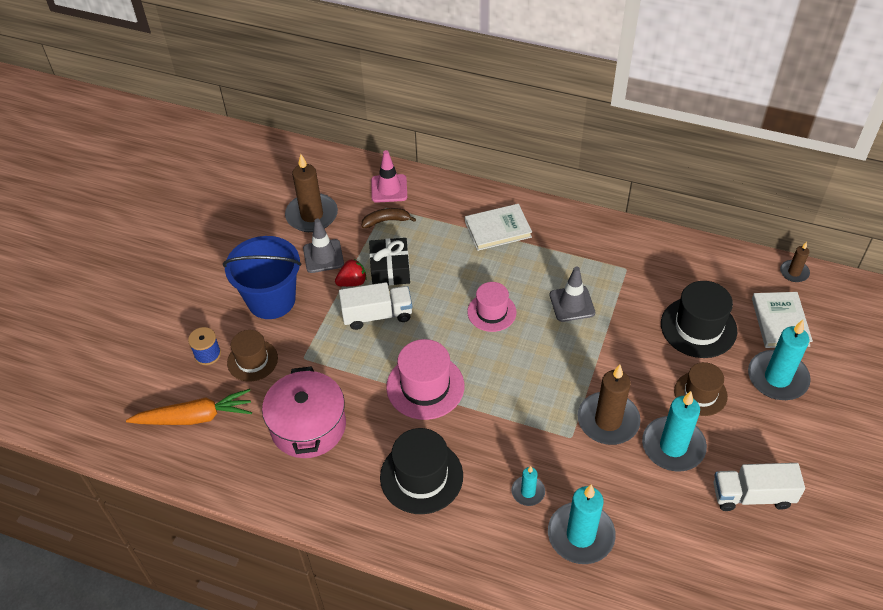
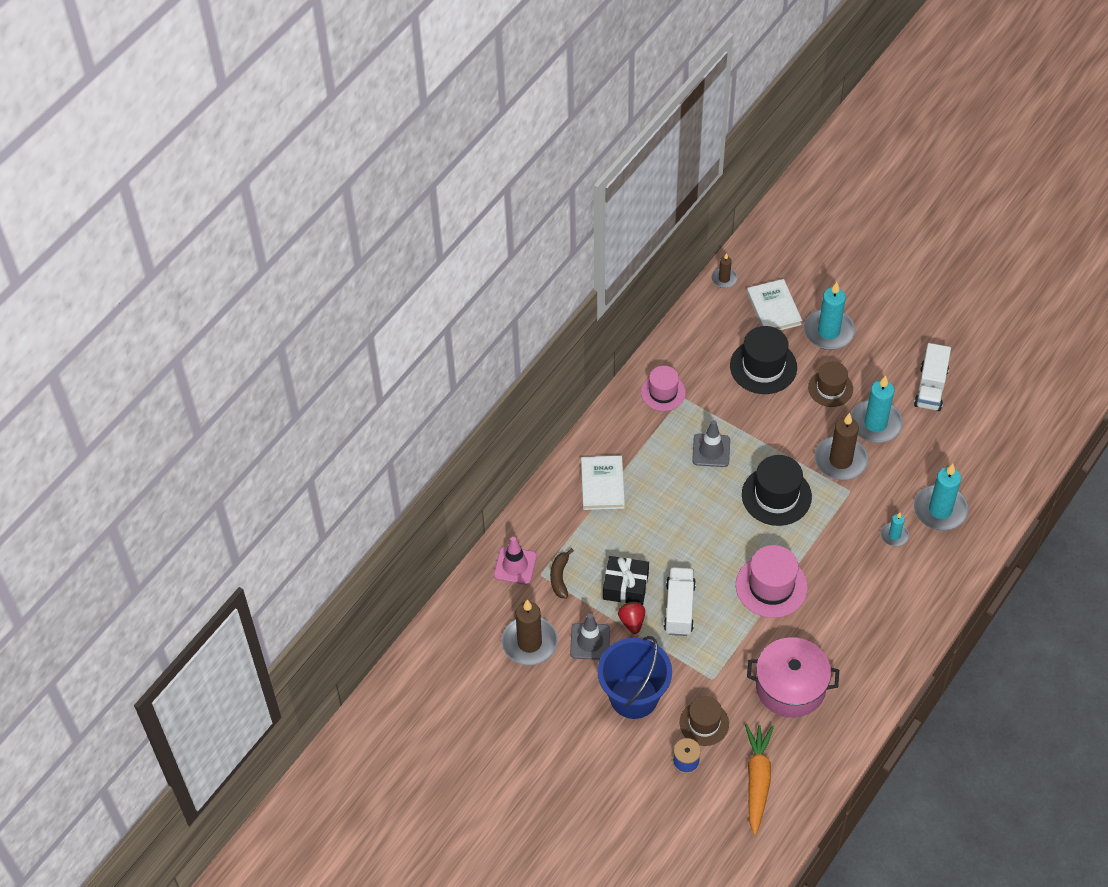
camera: 75 degrees left, 5 degrees up
(421, 476) = (862, 608): black hat -> black hat (776, 496)
(491, 312) = (702, 515): pink hat -> pink hat (663, 392)
(780, 322) = (773, 308): white book -> white book turned 60 degrees clockwise

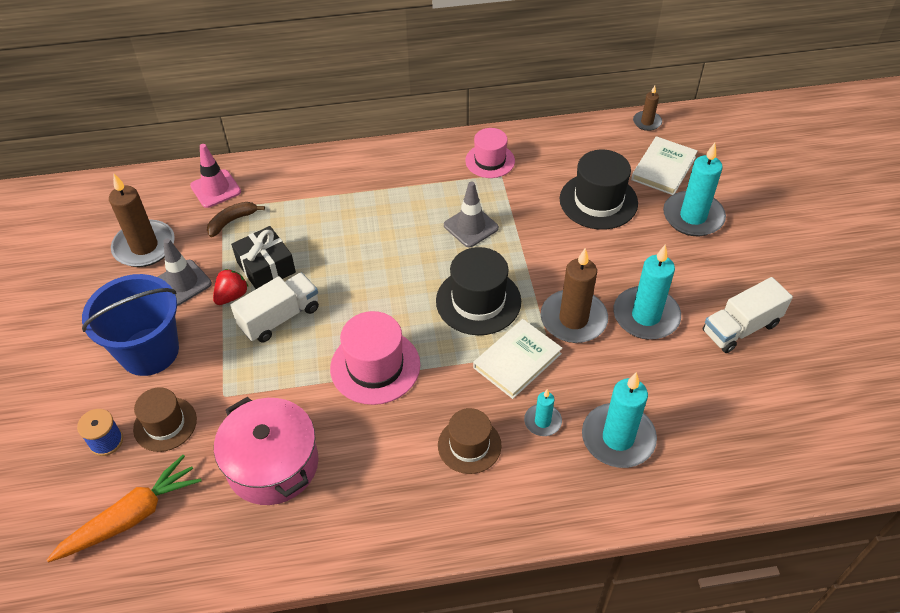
camera: 45 degrees right, 5 degrees down
(602, 484) = (354, 186): white book -> white book (517, 360)
(830, 388) = (638, 258): brown hat -> brown hat (469, 445)

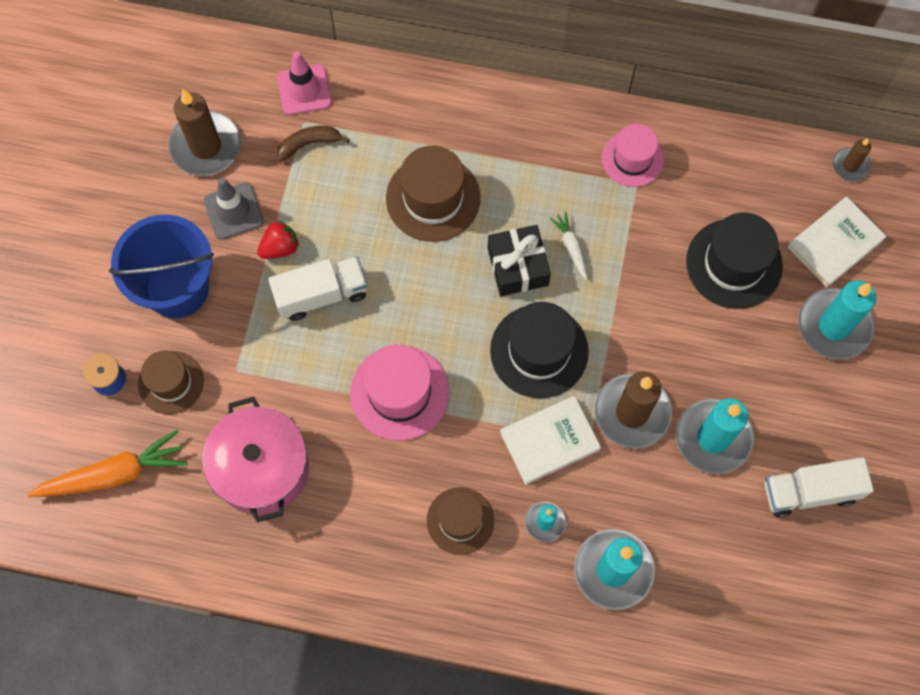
camera: 20 degrees right, 20 degrees up
(266, 267) = (327, 222): black gift -> black gift (517, 266)
(347, 227) = (433, 198): none -> brown hat
(471, 226) = (571, 247): grey traffic cone -> white carrot

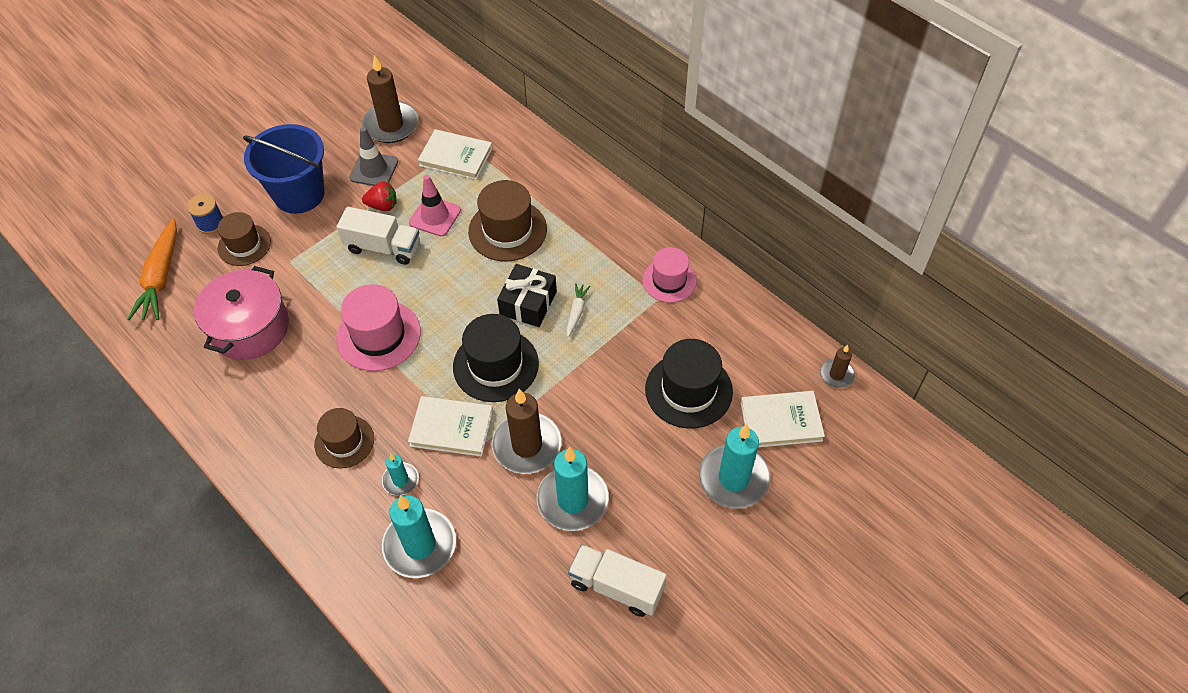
camera: 35 degrees right, 15 degrees down
(114, 474) = (161, 277): orange carrot -> orange carrot turned 75 degrees clockwise
(304, 90) = (481, 125): pink traffic cone -> pink traffic cone (435, 216)
(309, 144) = (456, 157): brown banana -> white book

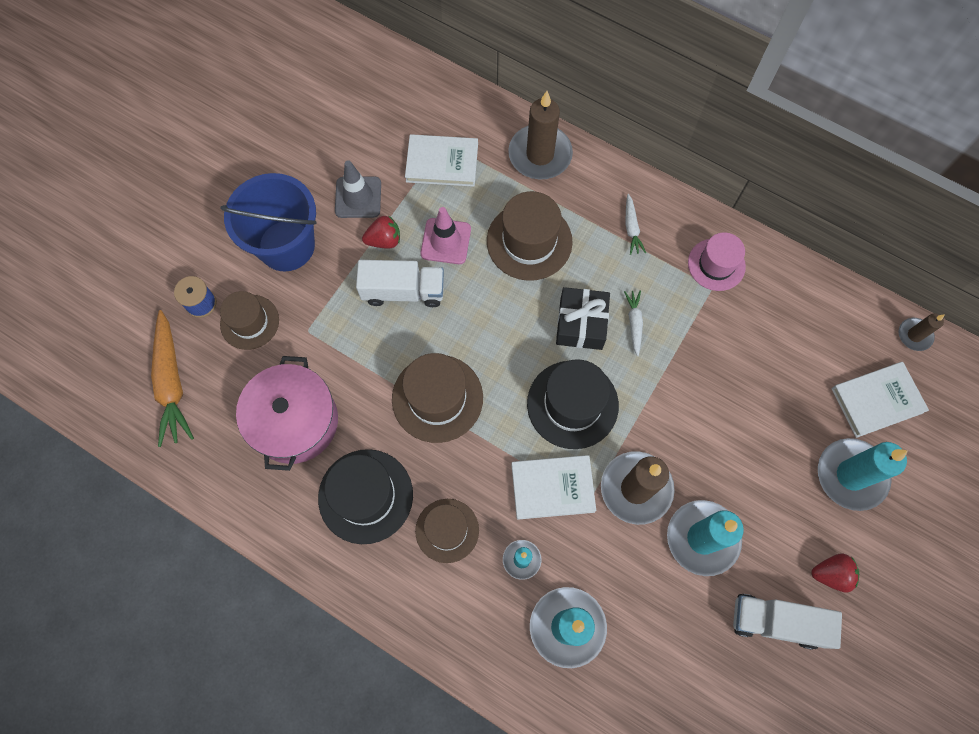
camera: 15 degrees left, 15 degrees up
(378, 335) = (437, 398): pink hat -> brown hat
(391, 125) = (356, 137): brown candle -> brown candle (540, 154)
(603, 237) = (631, 228): none -> white carrot
(684, 558) = (831, 574): none -> red strawberry
(688, 390) = (776, 387): black hat -> black hat (365, 496)

